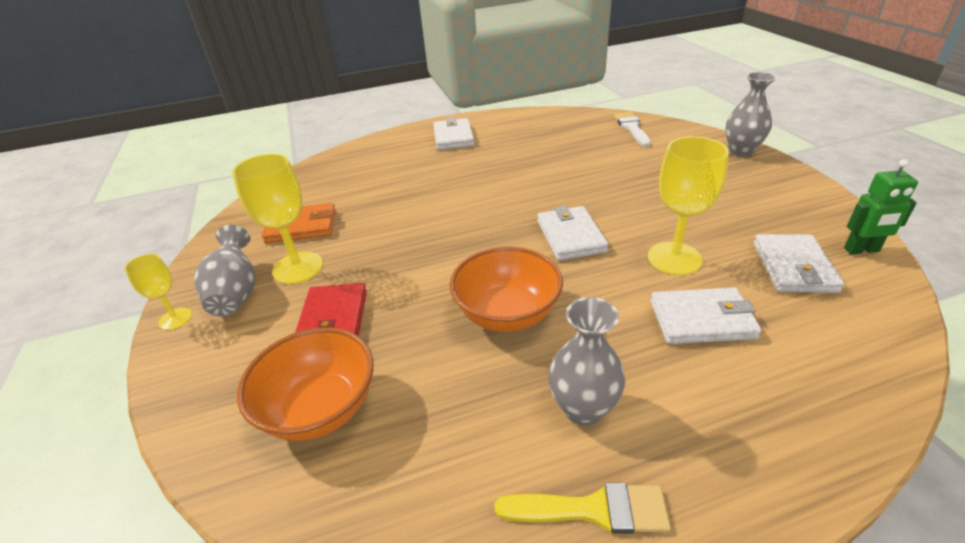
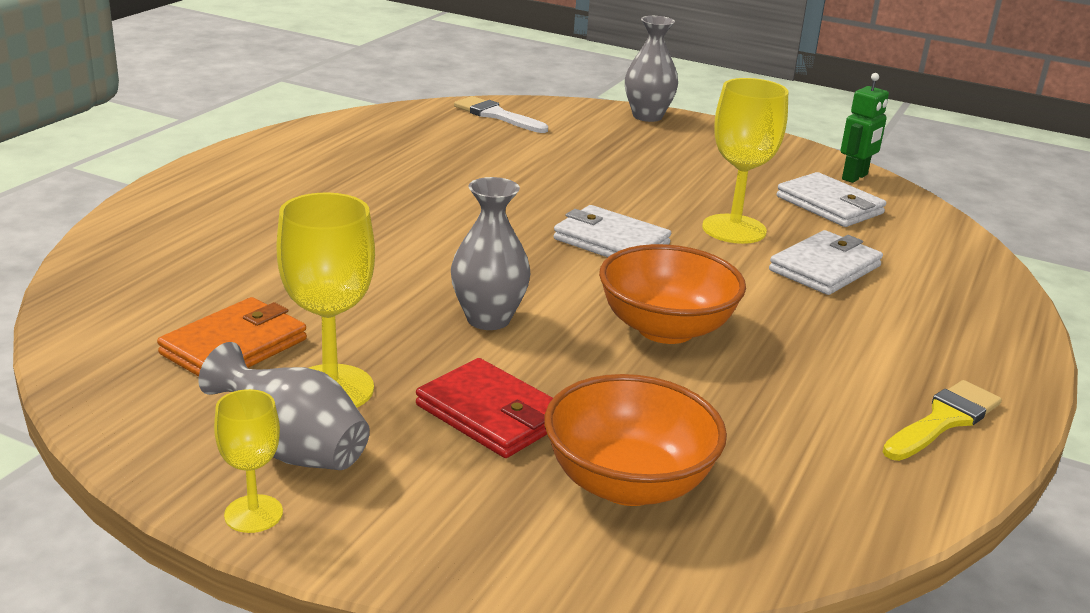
camera: 50 degrees left, 10 degrees down
(453, 137) = (266, 176): white wallet -> none
(583, 408) = (841, 366): grey vase -> grey vase (488, 319)

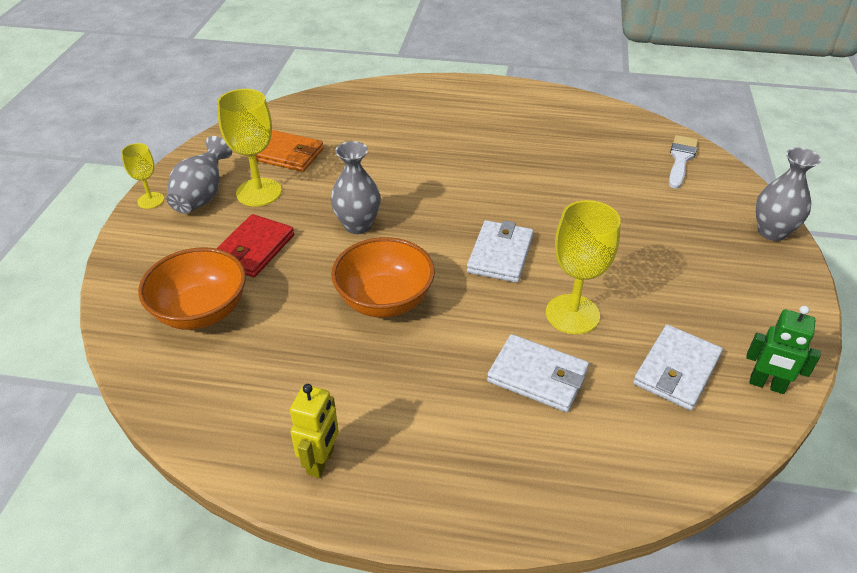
camera: 75 degrees right, 15 degrees up
(944, 420) = (321, 462): yellow brush -> yellow robot

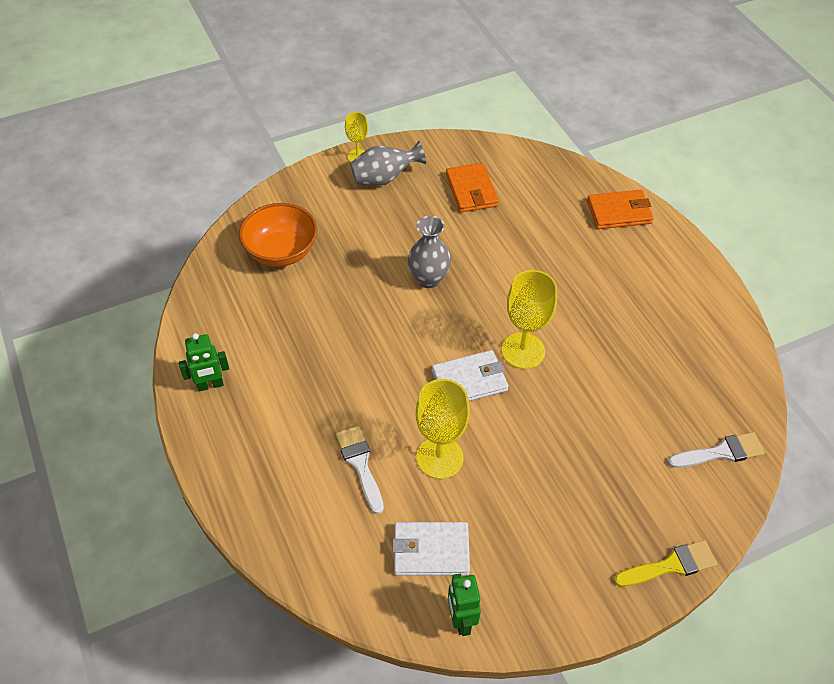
camera: 55 degrees right, 10 degrees up
(253, 249) = (356, 239): red wallet -> none
(259, 192) = (415, 204): yellow goblet -> yellow goblet (523, 351)
(321, 462) = (210, 385): yellow robot -> green robot
(384, 300) = (365, 339): orange bowl -> none
(405, 96) = (619, 212): none -> orange wallet
(537, 376) = (360, 464): white wallet -> white brush
(772, 232) = (670, 565): grey vase -> yellow brush

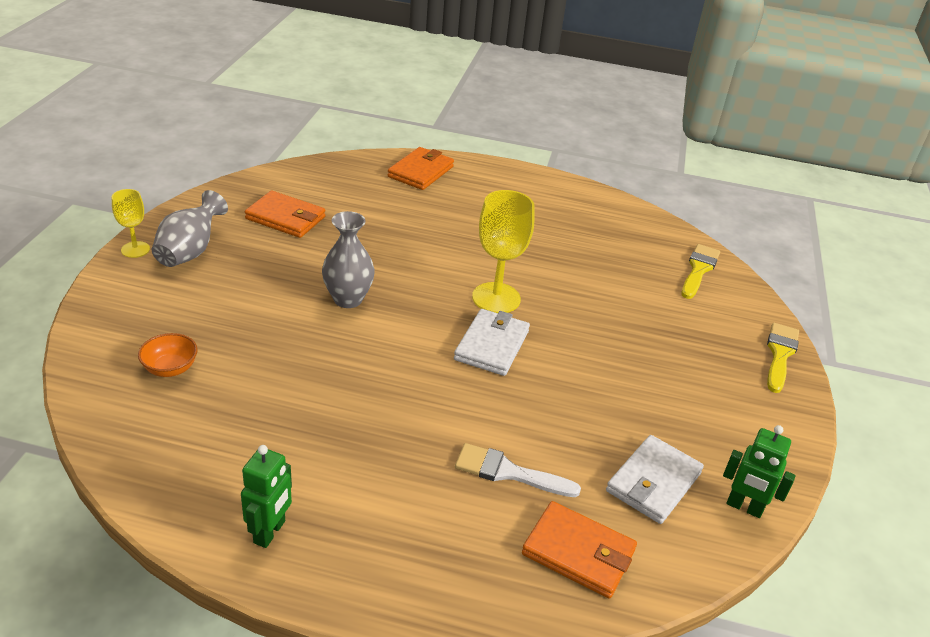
camera: 55 degrees left, 15 degrees down
(281, 252) = (170, 368): orange bowl -> orange bowl, size x0.53
(328, 542) = (578, 553): none -> orange wallet
(439, 457) = (556, 414): yellow goblet -> none
(721, 452) = (699, 269): white brush -> yellow brush

